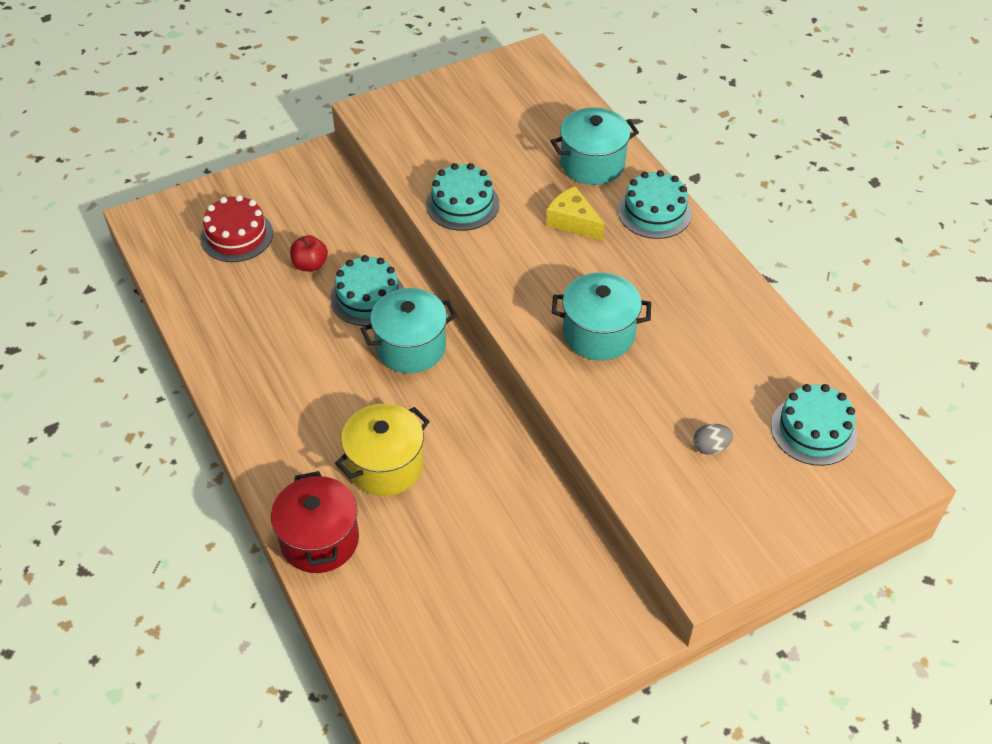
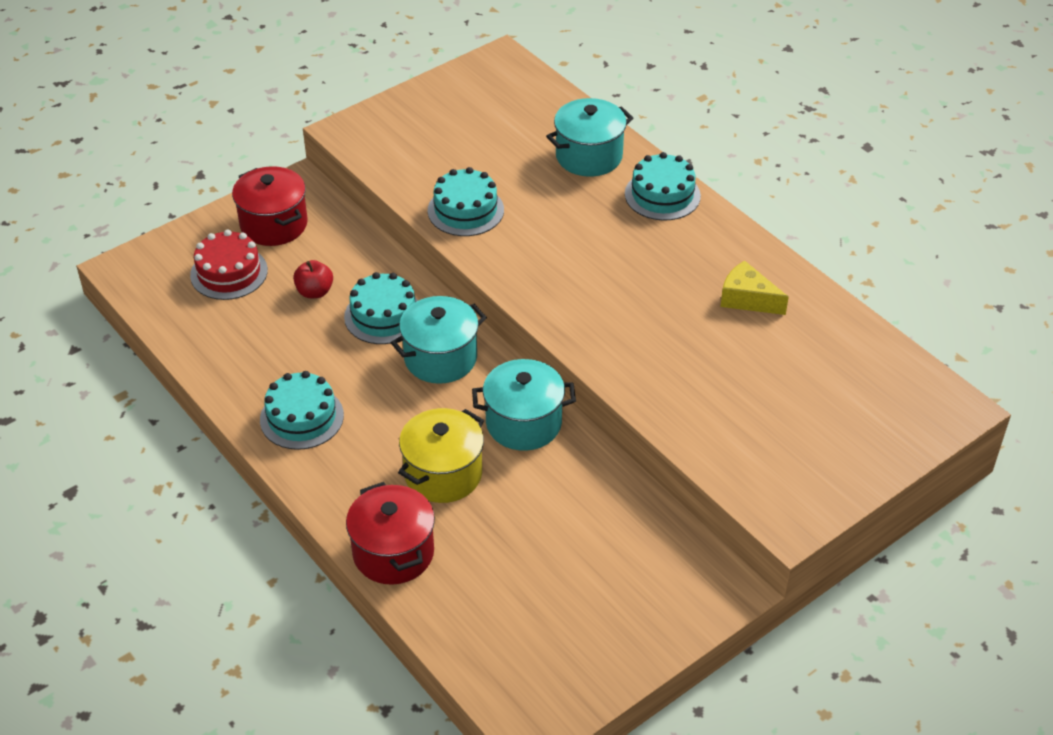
camera: 10 degrees left, 5 degrees down
(289, 193) = (274, 224): none -> red pot
(573, 222) = (582, 214): yellow cheese -> yellow cheese (747, 299)
(598, 334) = (634, 316): turquoise pot -> turquoise pot (523, 423)
(710, 447) = (769, 407): grey egg -> none
(813, 430) = (864, 378): turquoise cake -> turquoise cake (301, 417)

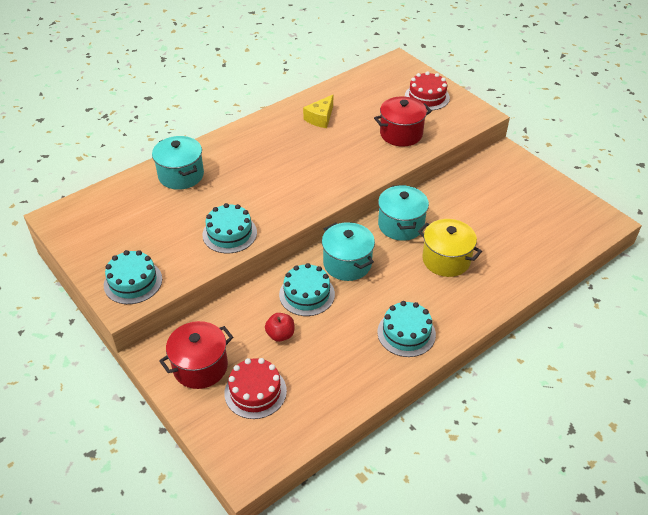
camera: 90 degrees left, 0 degrees up
(393, 553) = (511, 280): red pot -> red pot (401, 134)
(662, 195) = (225, 145): turquoise cake -> turquoise cake (133, 282)
(836, 445) = (427, 97): none -> red cake

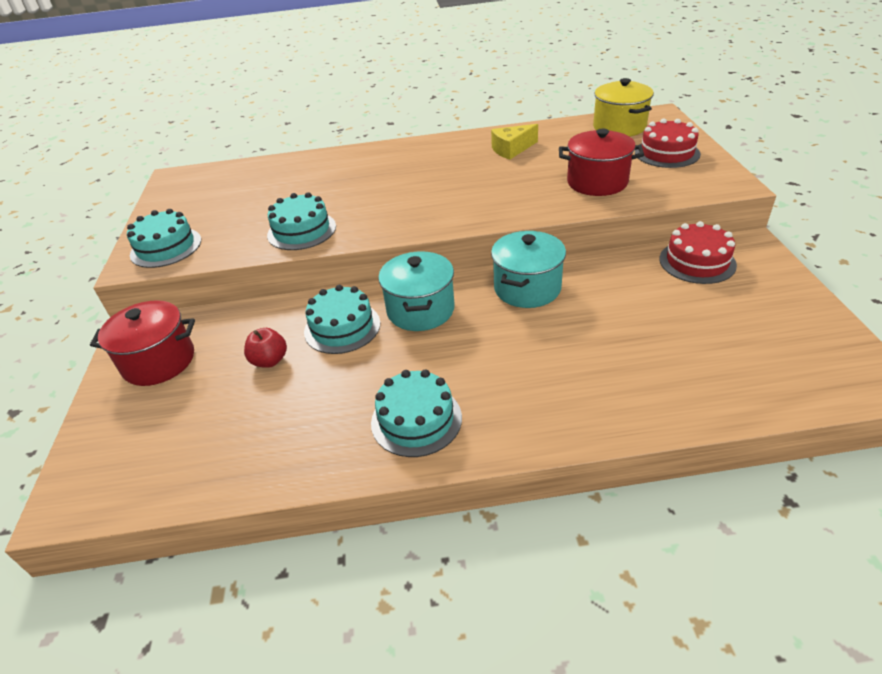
camera: 35 degrees right, 5 degrees down
(181, 175) = (316, 169): turquoise pot -> none
(255, 392) = (178, 413): red cake -> red cake (697, 262)
(446, 260) = (553, 347): yellow pot -> yellow pot (619, 127)

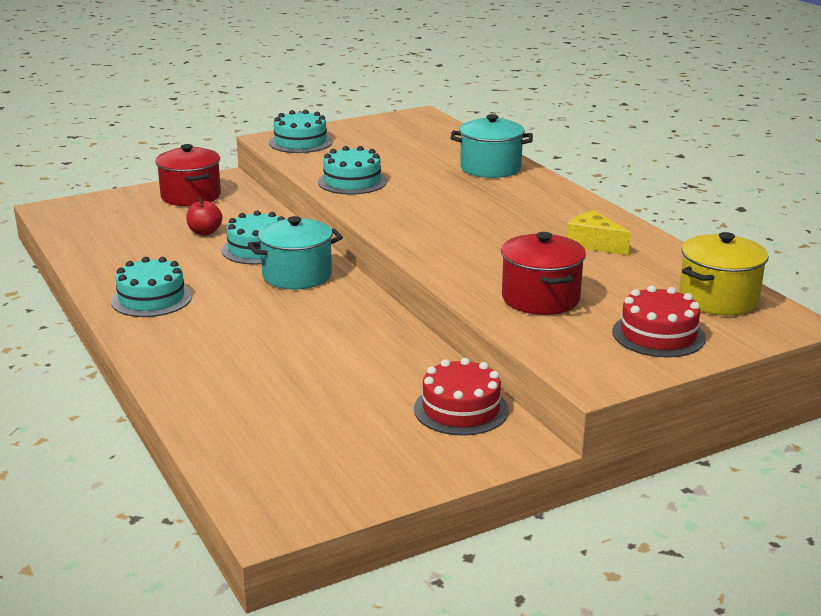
camera: 65 degrees right, 15 degrees down
(527, 288) = (356, 319): turquoise pot -> turquoise pot (490, 168)

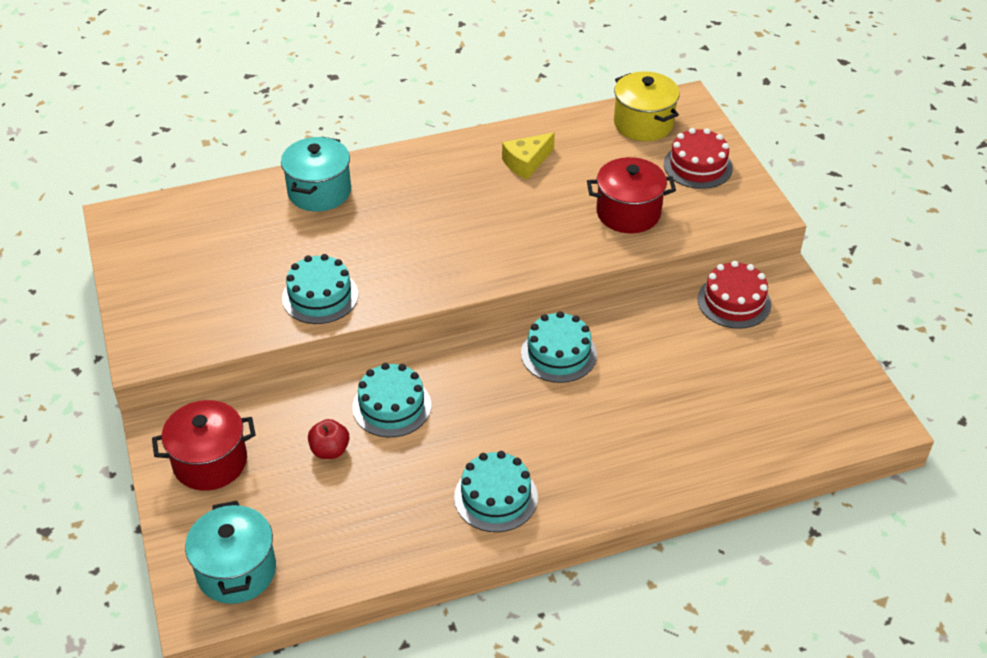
camera: 80 degrees left, 20 degrees up
(297, 276) = (467, 379): turquoise pot -> turquoise pot (236, 571)
(300, 142) = (169, 328): turquoise cake -> turquoise cake (558, 354)

